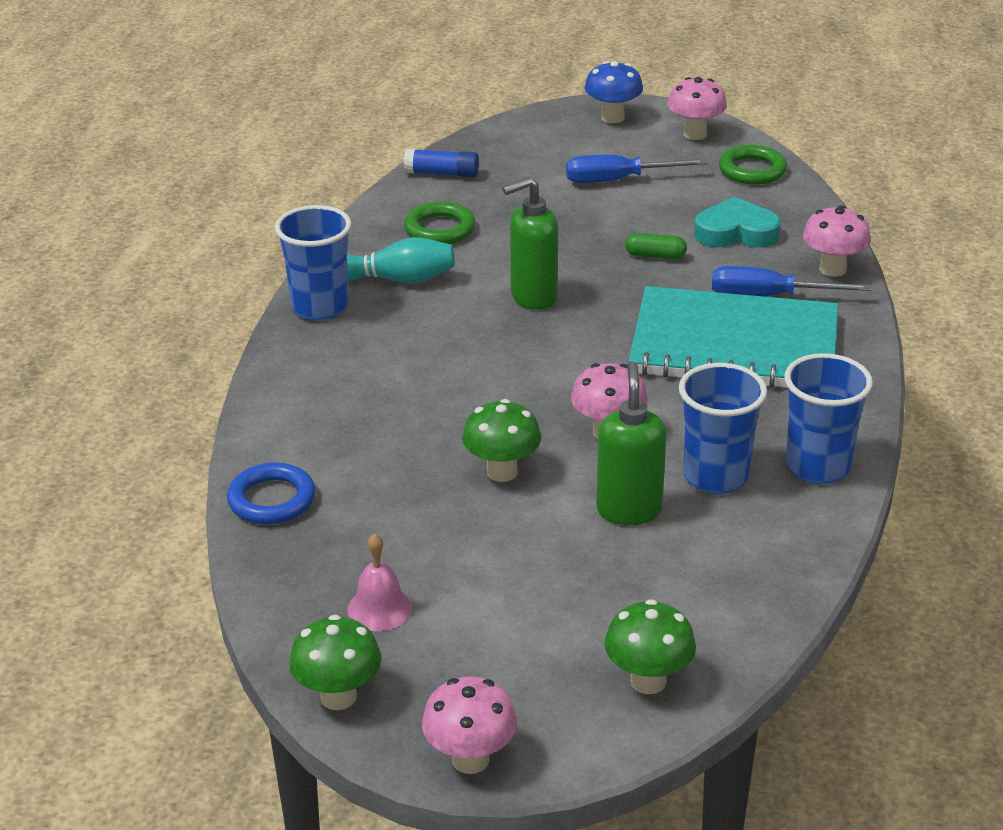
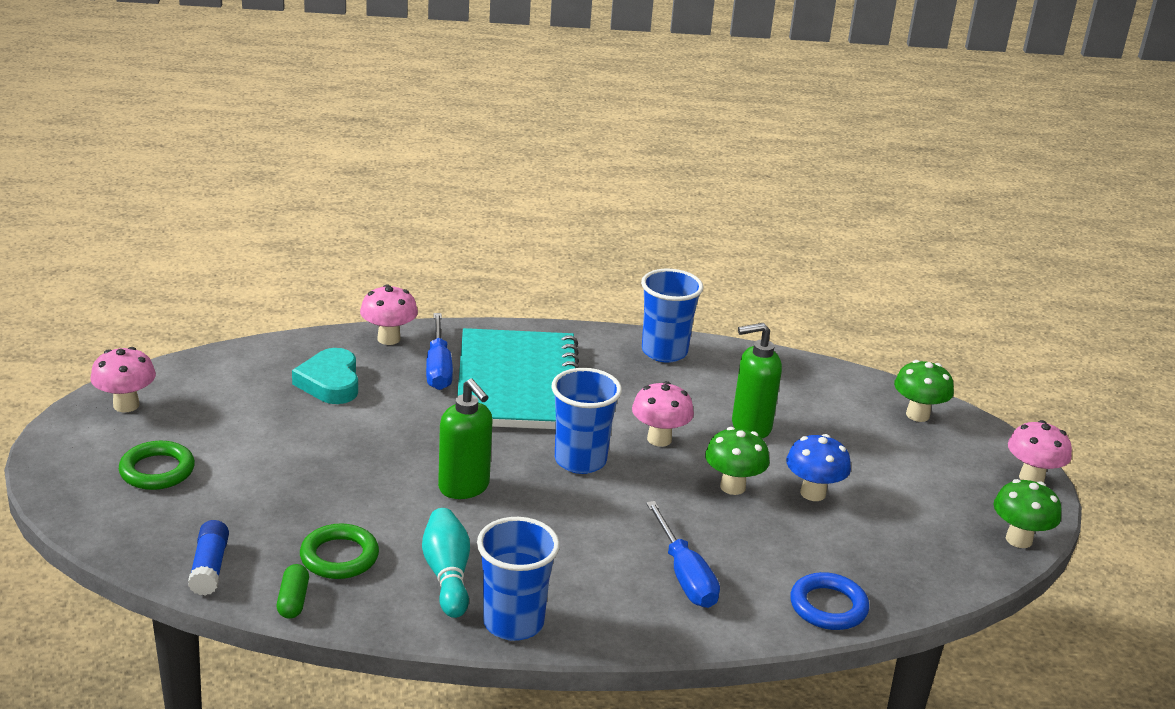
camera: 105 degrees left, 5 degrees down
(379, 608) = (921, 531): pink bell -> none
(612, 118) = (78, 456): blue mushroom -> blue mushroom (813, 493)
(618, 180) = (228, 448): blue screwdriver -> blue screwdriver (684, 575)
(655, 256) = (378, 423): green capsule -> green capsule (293, 601)
(716, 477) = (694, 391): blue cup -> blue cup (580, 460)
(752, 170) = (208, 374): green ring -> green ring (157, 470)

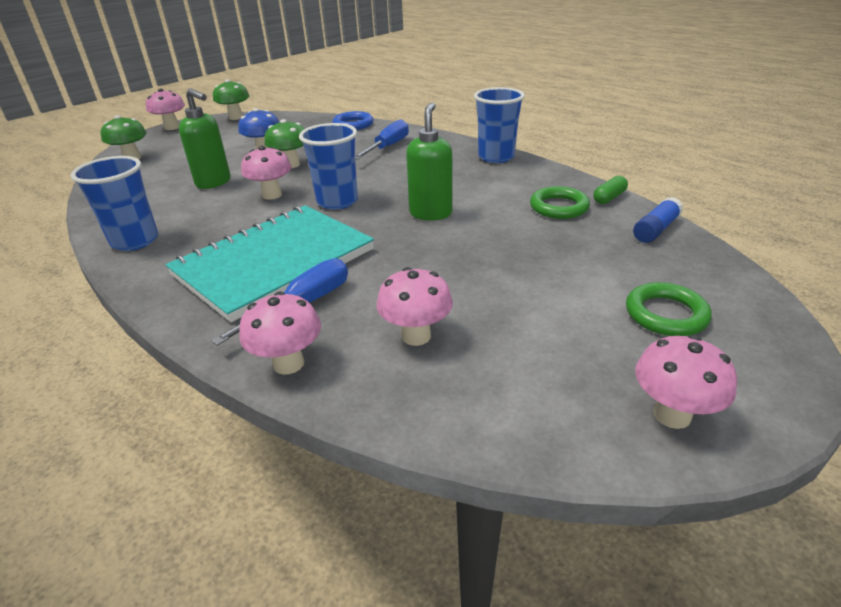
camera: 130 degrees left, 5 degrees up
(330, 382) = (416, 336): turquoise heart -> pink mushroom
(447, 575) = (503, 181): turquoise bowling pin -> none

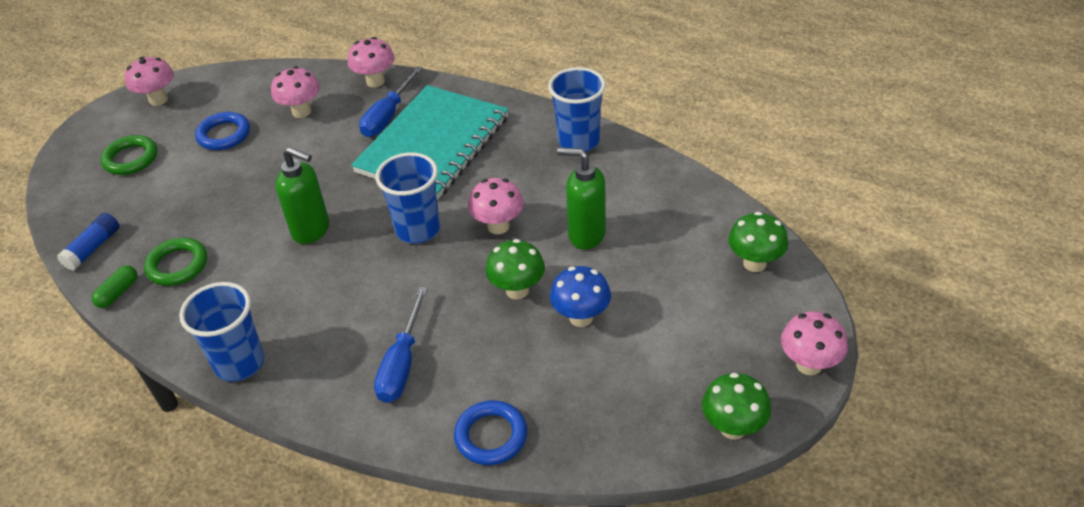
camera: 165 degrees right, 10 degrees up
(431, 213) = (312, 230): green soap dispenser -> green soap dispenser turned 60 degrees counterclockwise
(533, 323) = (224, 135): none -> blue ring

